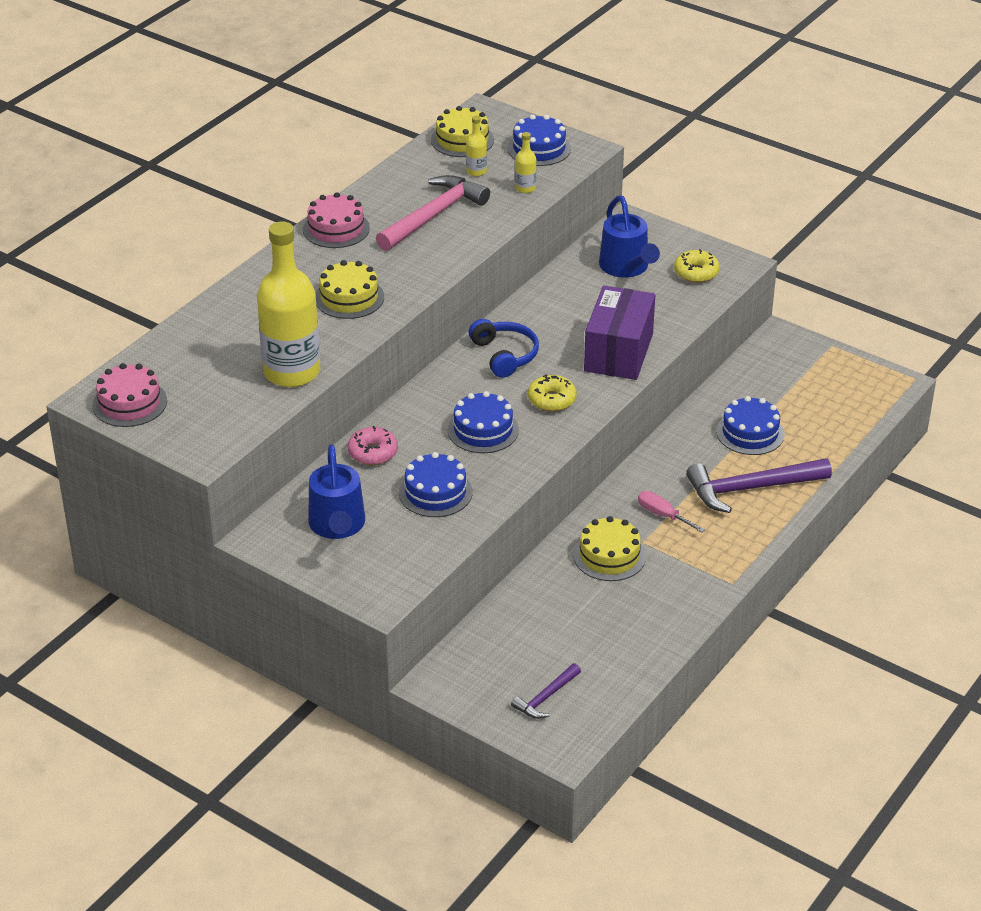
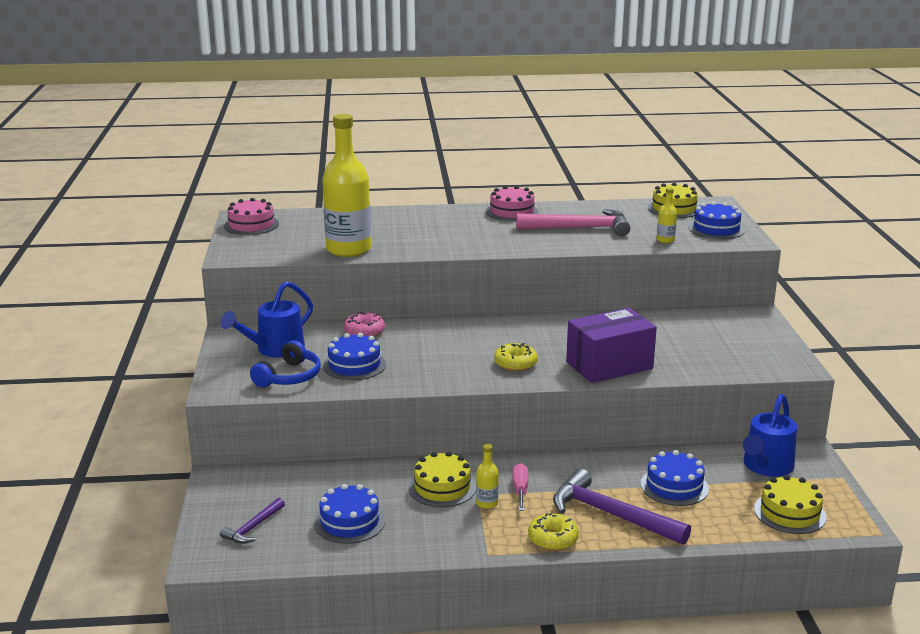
camera: 50 degrees right, 15 degrees down
(349, 298) = (450, 237): yellow cake -> yellow cake (789, 513)
(476, 171) = (651, 222): yellow bottle -> yellow bottle (487, 503)
(483, 430) = (444, 355): blue cake -> blue cake (349, 522)
(505, 355) = (534, 331): blue headphones -> blue headphones (289, 377)
(545, 697) = (253, 527): purple hammer -> purple hammer turned 60 degrees counterclockwise
(626, 268) = (706, 332): blue watering can -> blue watering can (765, 467)
(696, 273) = (753, 356): yellow donut -> yellow donut (553, 539)

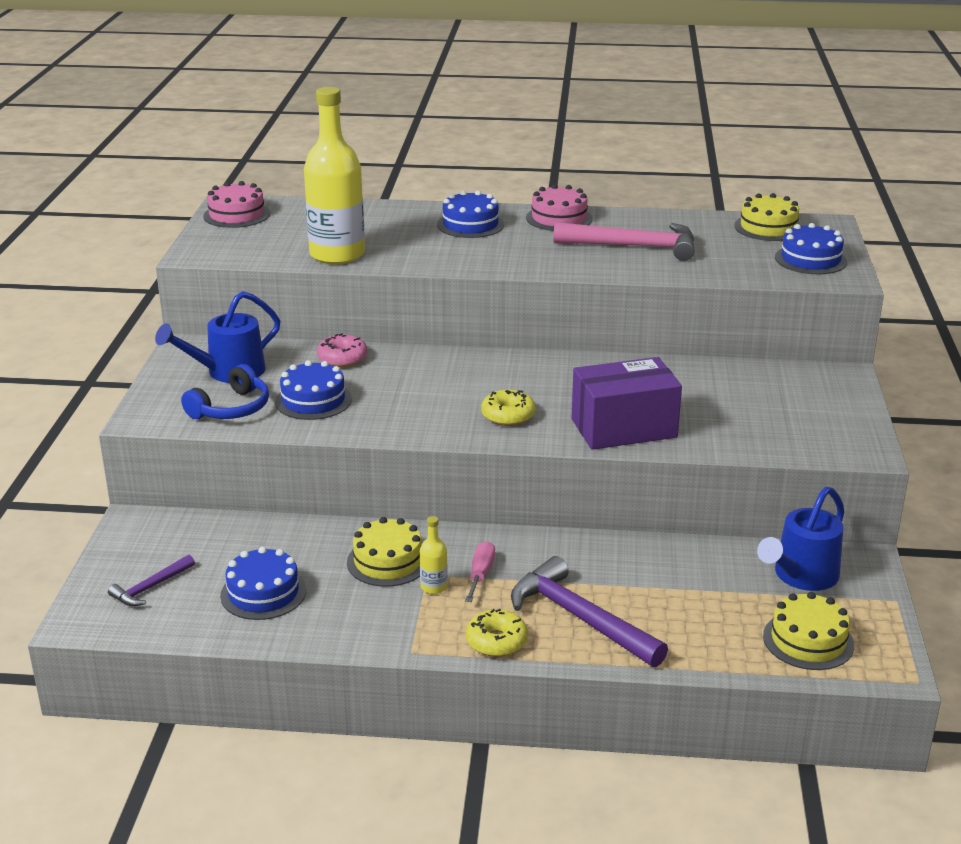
camera: 10 degrees right, 5 degrees up
(665, 240) = (737, 270): yellow bottle -> none
(674, 486) = (673, 590): blue cake -> blue cake (470, 224)

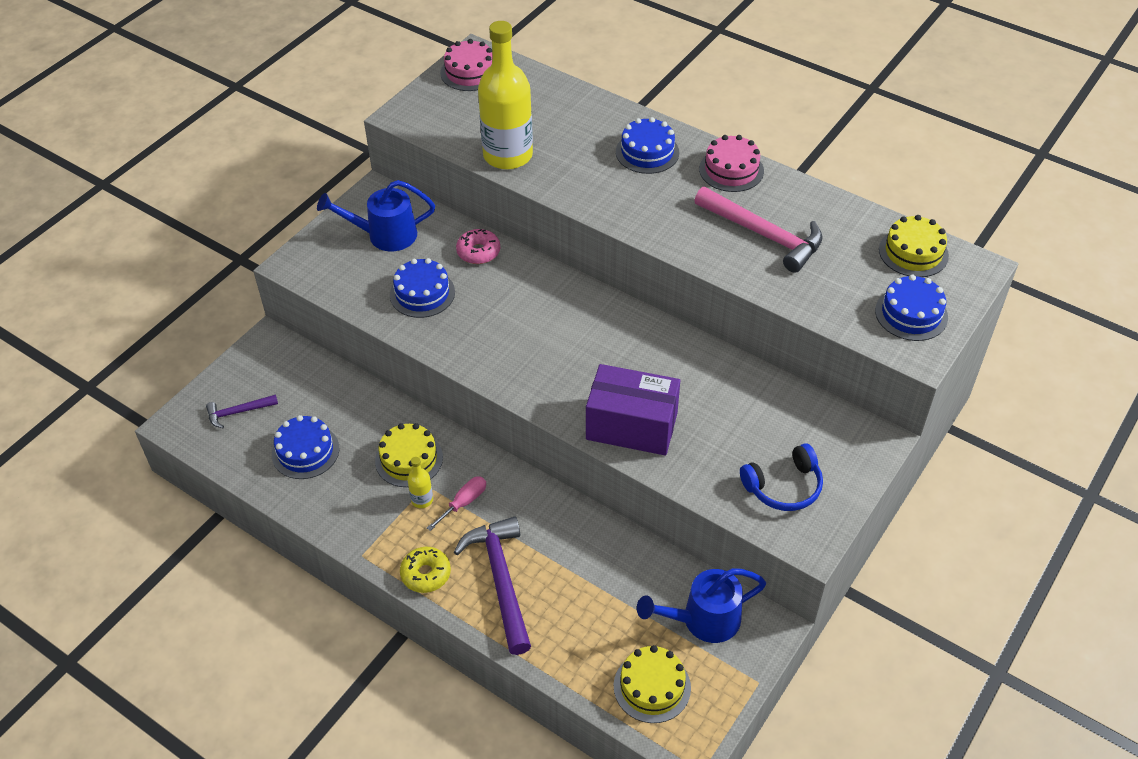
camera: 30 degrees right, 20 degrees up
(231, 408) = (359, 279): blue headphones -> blue headphones (784, 487)
(508, 416) = (553, 372): yellow donut -> none

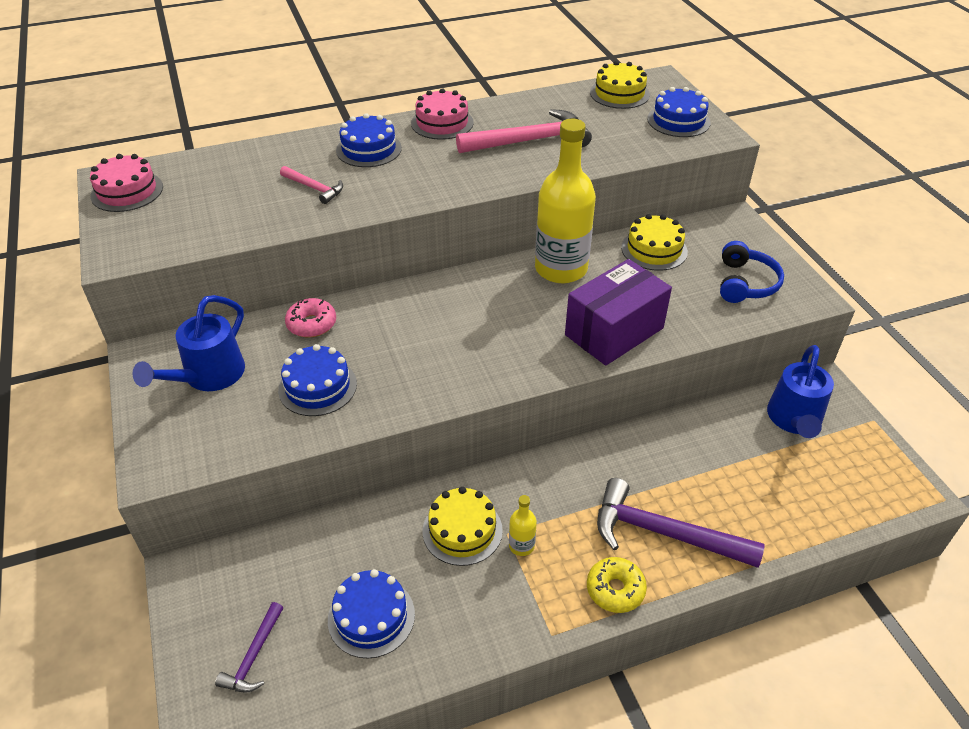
camera: 55 degrees left, 5 degrees down
(464, 503) = (551, 514): pink screwdriver -> none
(508, 155) = (267, 219): yellow bottle -> yellow bottle (561, 269)
(566, 155) = (314, 188): none -> pink hammer
(652, 687) = (844, 487): yellow cake -> yellow cake (654, 249)

